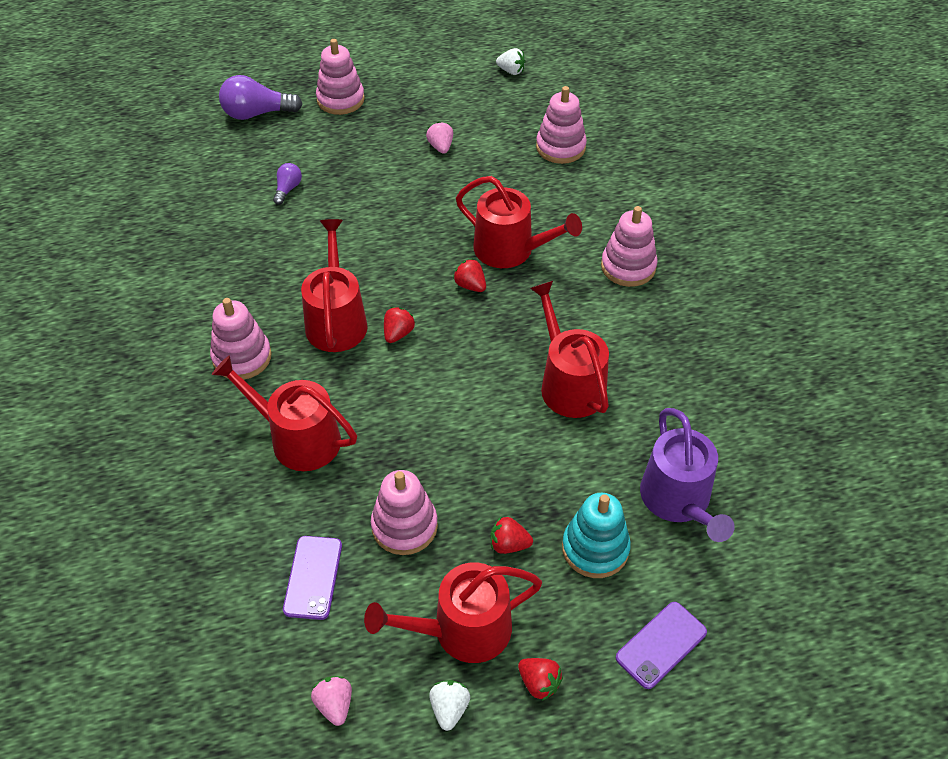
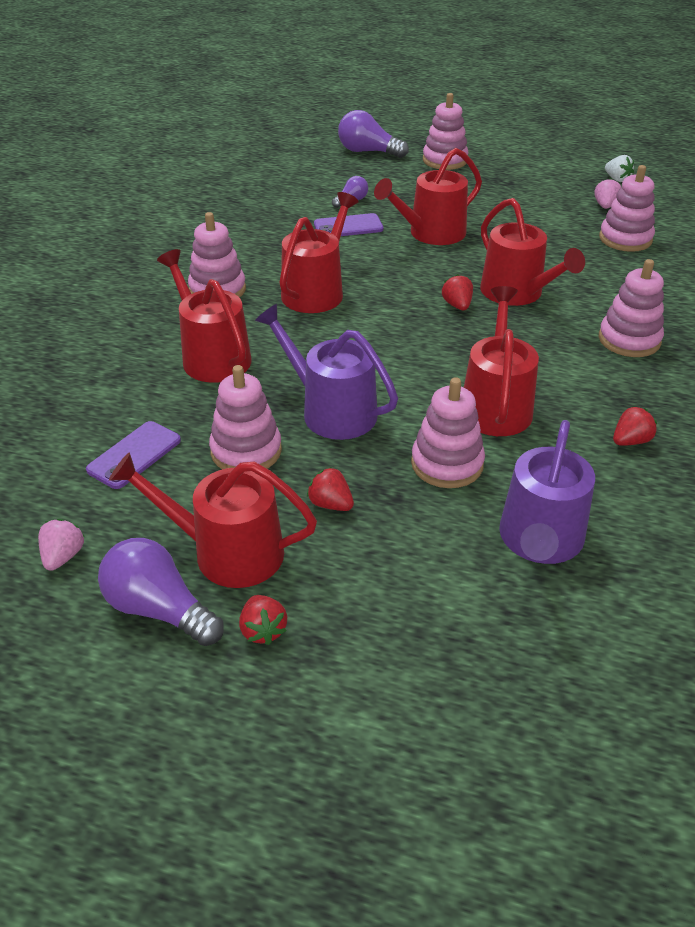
camera: 30 degrees right, 10 degrees down
(392, 204) = (431, 233): none -> red watering can
(398, 333) = (362, 317): red strawberry -> red strawberry (630, 441)
(441, 147) = (508, 210): pink strawberry -> pink strawberry (605, 206)
(445, 450) = (332, 411): none -> purple watering can
(449, 708) = (159, 609): white strawberry -> purple light bulb
(569, 461) = (447, 464): none -> pink stacking toy
(595, 548) = (415, 543): turquoise stacking toy -> none
(661, 645) = (420, 658): purple phone -> purple phone (348, 227)

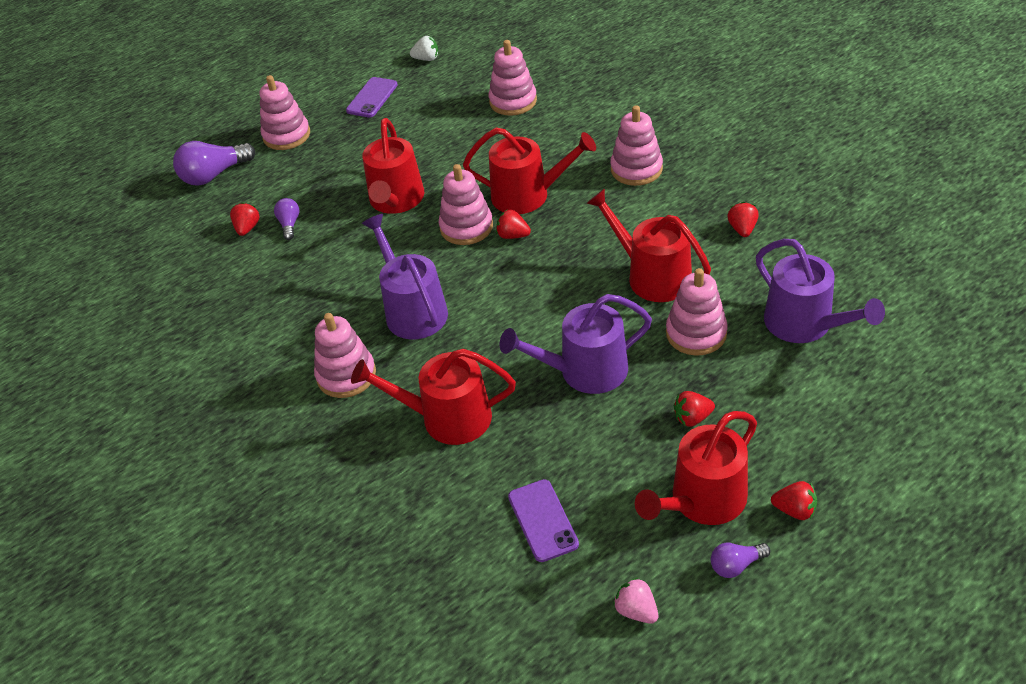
camera: 50 degrees left, 5 degrees up
(159, 609) = (736, 565): purple light bulb -> purple light bulb, size x0.54
(246, 451) = (593, 444): pink stacking toy -> pink stacking toy (466, 227)
(316, 291) = (413, 310): red watering can -> purple watering can
(328, 186) = (247, 228): none -> red strawberry
(348, 227) = (331, 246): purple phone -> purple phone (372, 98)
(605, 206) = (458, 86): pink strawberry -> none

